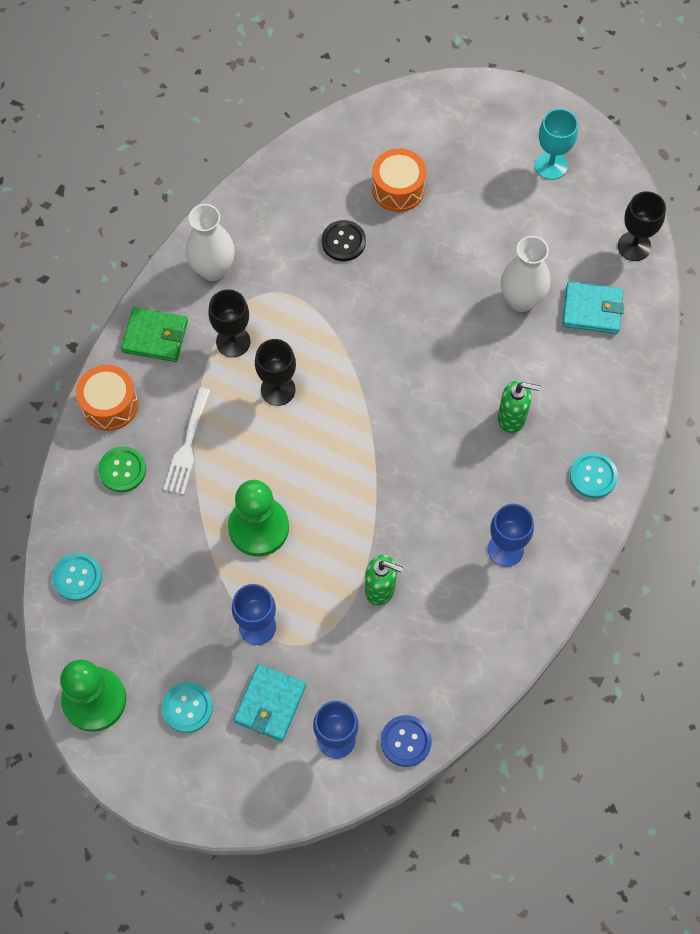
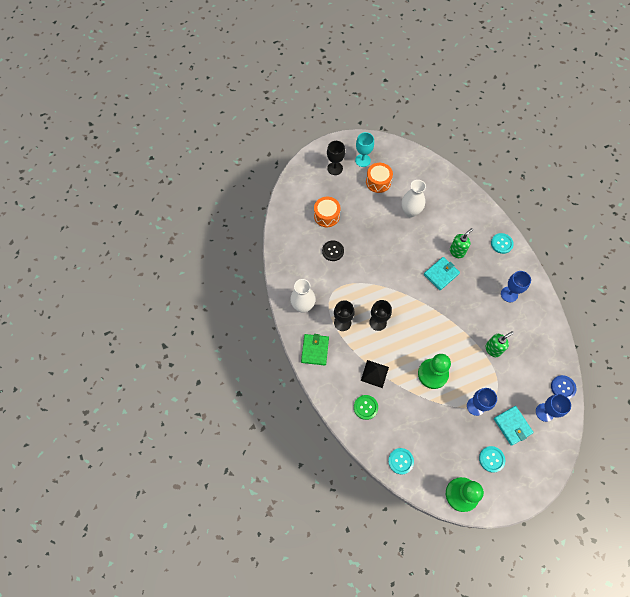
camera: 50 degrees left, 0 degrees up
(110, 404) = (331, 390): orange drum -> orange drum (378, 182)
(155, 337) = (315, 350): green wallet -> green wallet turned 45 degrees counterclockwise
(187, 444) = (374, 373): white fork -> black pyramid
(592, 310) = (434, 193): turquoise wallet -> turquoise wallet (441, 274)
(634, 246) = (419, 161): black goblet -> black goblet (335, 168)

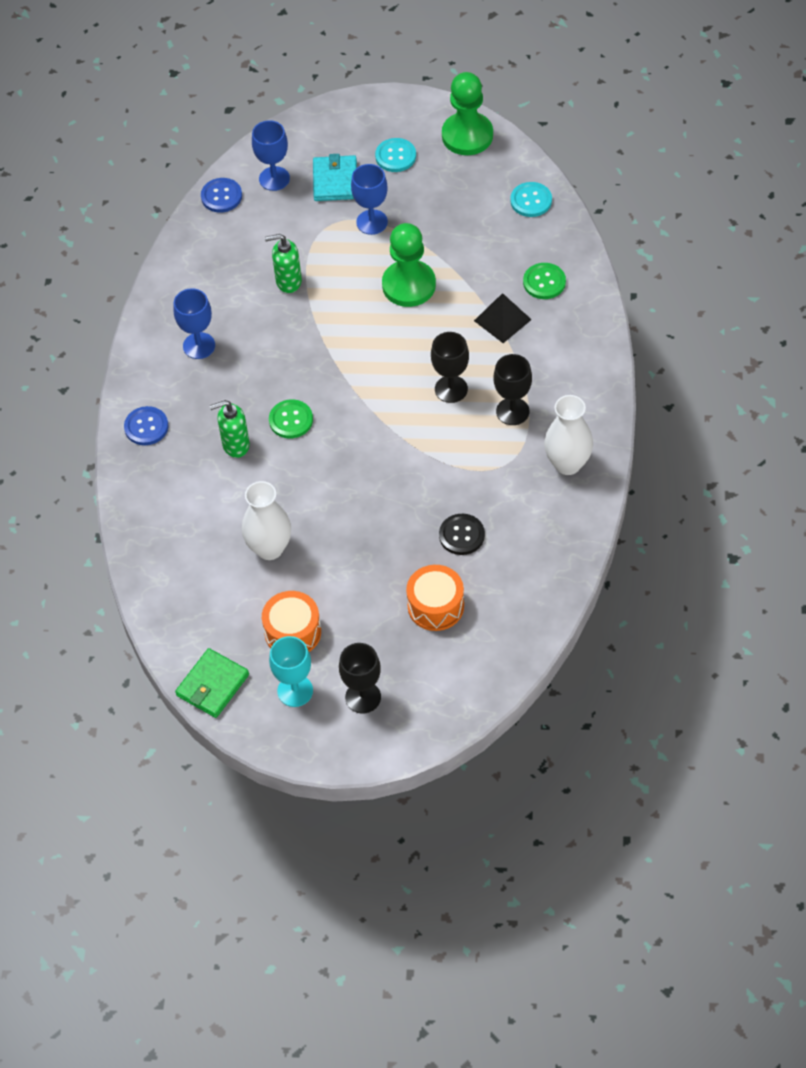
camera: 150 degrees left, 10 degrees down
(315, 350) = (583, 389): green wallet -> green wallet (212, 685)
(441, 274) = (291, 420): turquoise wallet -> green button
(501, 243) = (146, 427): turquoise button -> blue button

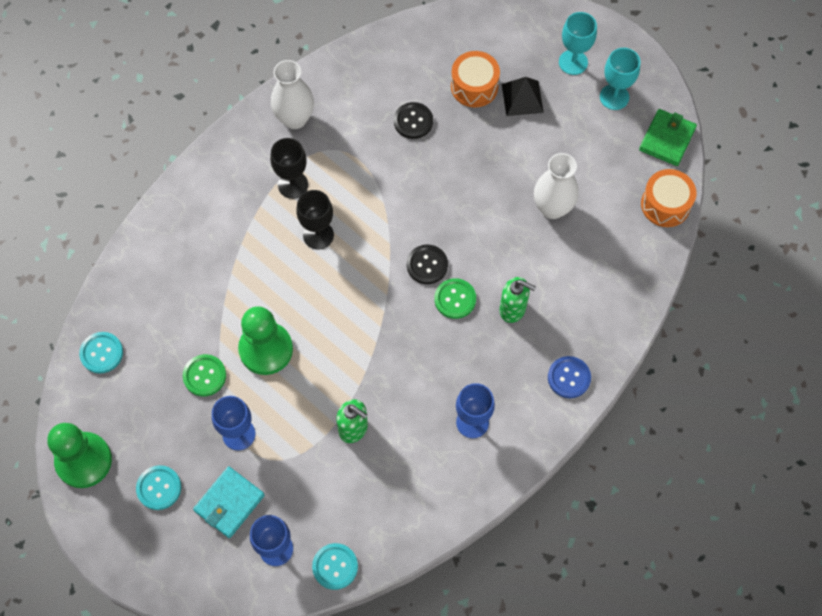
camera: 145 degrees left, 10 degrees up
(212, 685) = (667, 139): green wallet -> green wallet turned 45 degrees counterclockwise
(221, 196) = (335, 566): blue button -> turquoise button
(293, 632) = (584, 137): orange drum -> orange drum (665, 205)
(338, 429) = (427, 265): none -> black button
(363, 697) = (573, 62): black goblet -> turquoise goblet
(502, 320) = (228, 263): black pyramid -> black pyramid (522, 98)
(544, 282) = (167, 271): green button -> green button (204, 376)

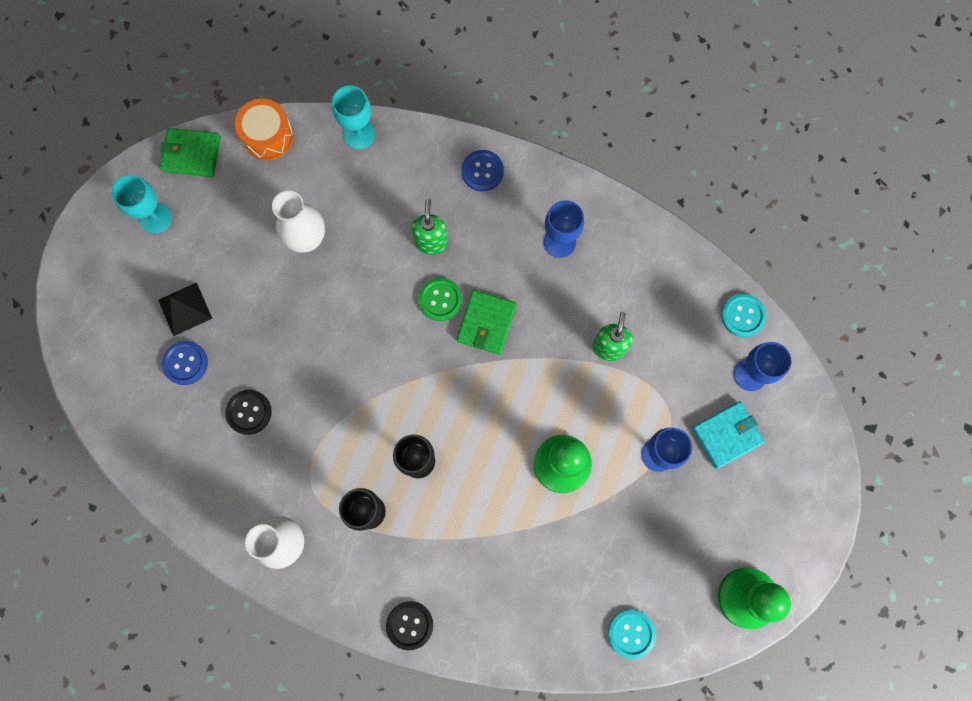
camera: 110 degrees left, 10 degrees up
(159, 488) = (741, 509): turquoise button -> none
(204, 376) = (613, 514): green button -> none
(229, 503) = (727, 435): turquoise wallet -> turquoise wallet turned 45 degrees counterclockwise
(418, 330) = (486, 323): none -> green wallet
(427, 265) = (413, 339): black button -> black button (409, 625)
(474, 86) = (185, 363): orange drum -> blue button
(573, 62) = (124, 271): turquoise goblet -> turquoise goblet (359, 134)

